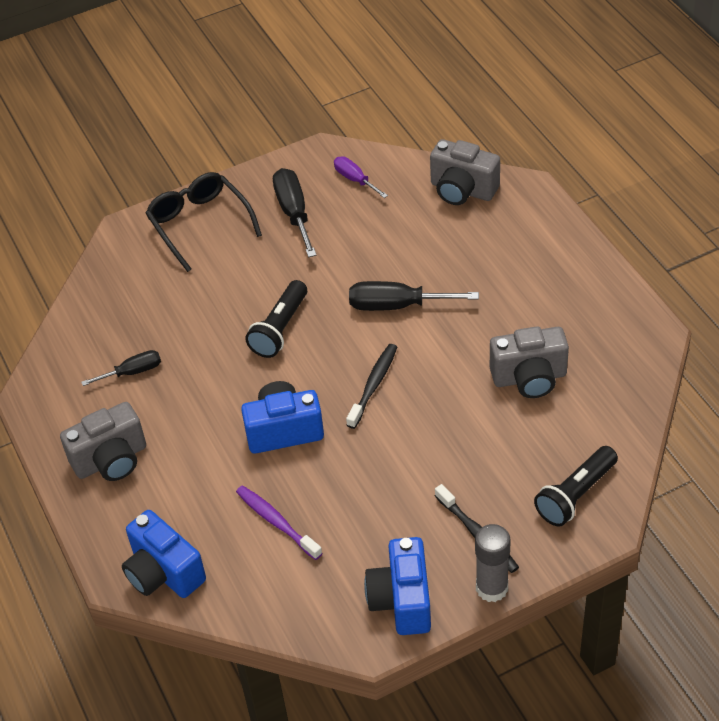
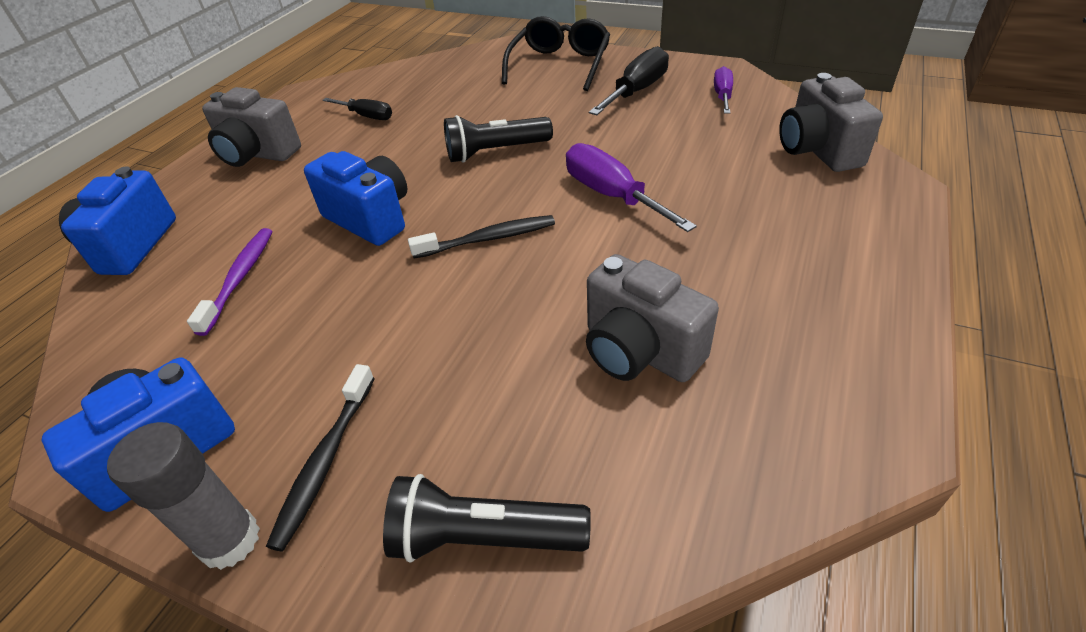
camera: 50 degrees right, 5 degrees down
(397, 305) = (612, 195): black screwdriver -> purple screwdriver

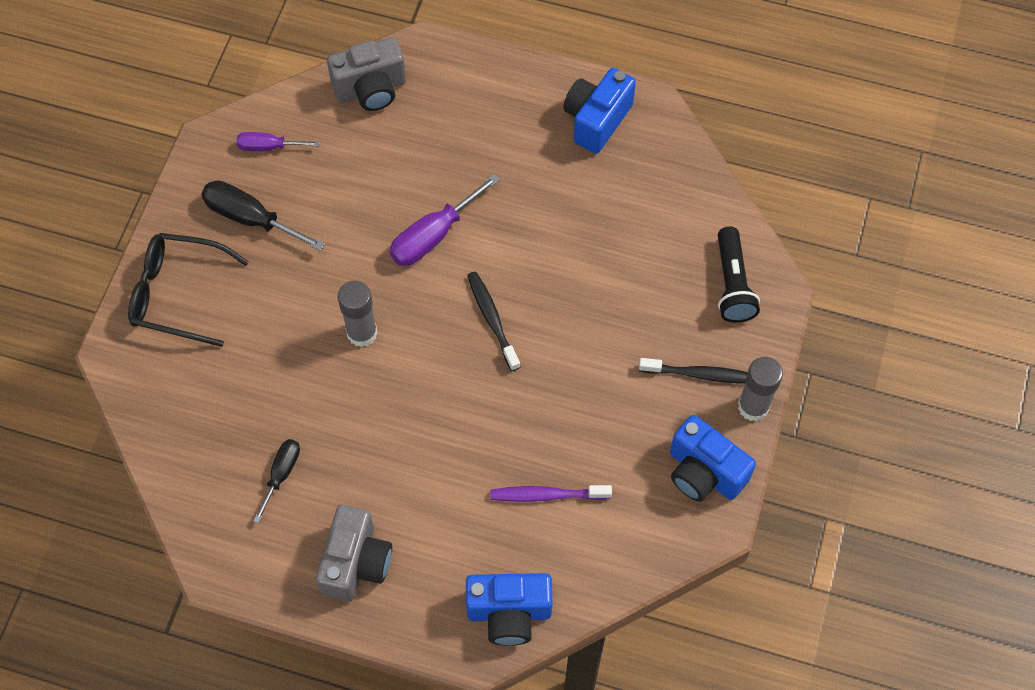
camera: 100 degrees left, 20 degrees up
(370, 218) = (466, 417): blue camera -> blue camera (596, 120)
(496, 152) = (362, 333): black flashlight -> grey glue stick
(639, 351) = (601, 216): grey camera -> none

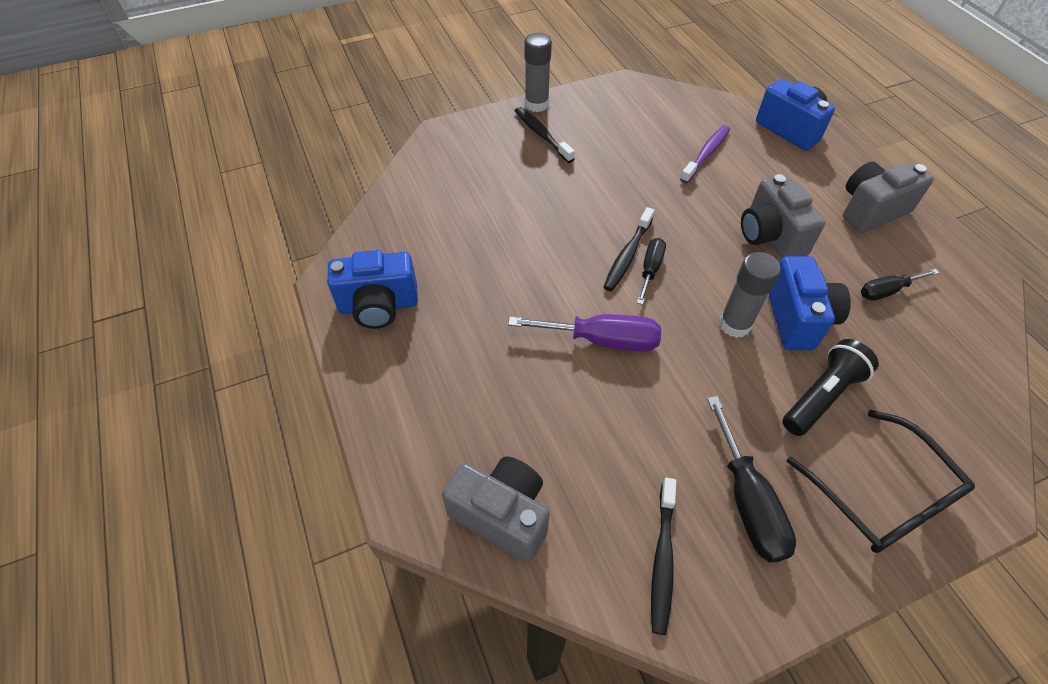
camera: 130 degrees left, 10 degrees down
(268, 147) = (662, 559): purple screwdriver -> black toothbrush
(409, 446) = (770, 236): none -> grey camera
(463, 322) = (650, 269): none -> black screwdriver
(547, 495) = (706, 154): purple toothbrush -> purple toothbrush turned 105 degrees counterclockwise
(704, 472) = (603, 102): blue camera -> blue camera (798, 319)
(732, 284) = (457, 154): black flashlight -> black flashlight (821, 396)

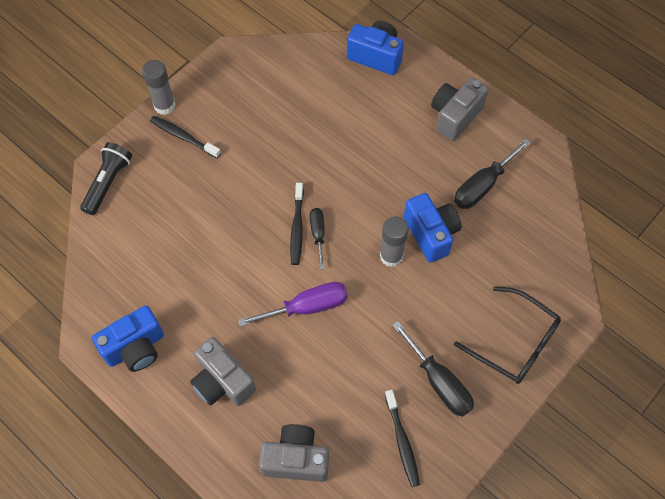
camera: 25 degrees left, 10 degrees up
(706, 154) = (320, 107): purple toothbrush -> none
(770, 236) = (392, 169): grey camera -> grey camera (222, 381)
(821, 396) = (462, 288): black flashlight -> black flashlight (108, 183)
(887, 291) = (482, 185): black screwdriver -> black screwdriver, size x1.62

